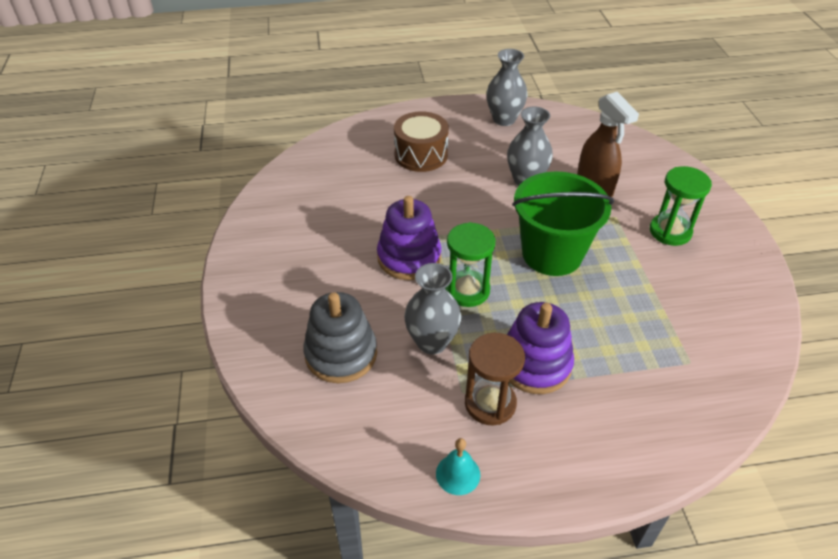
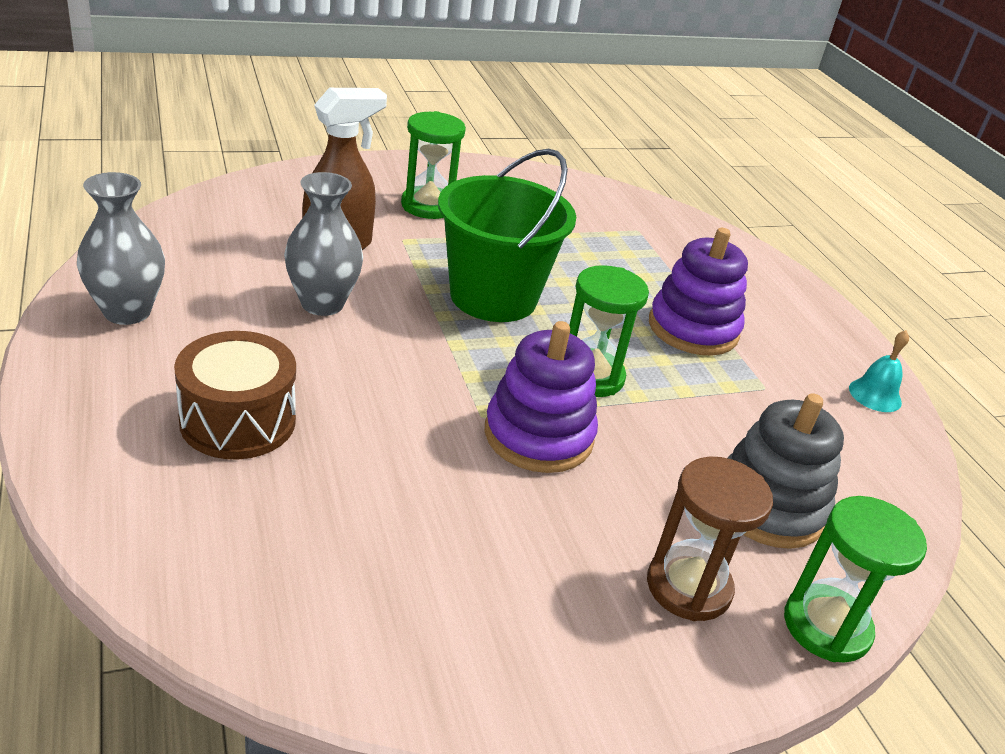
camera: 105 degrees left, 10 degrees down
(249, 352) = (826, 626): none -> green hourglass
(432, 342) = (700, 412): grey vase -> none
(490, 403) = (769, 366): brown hourglass -> brown hourglass (688, 587)

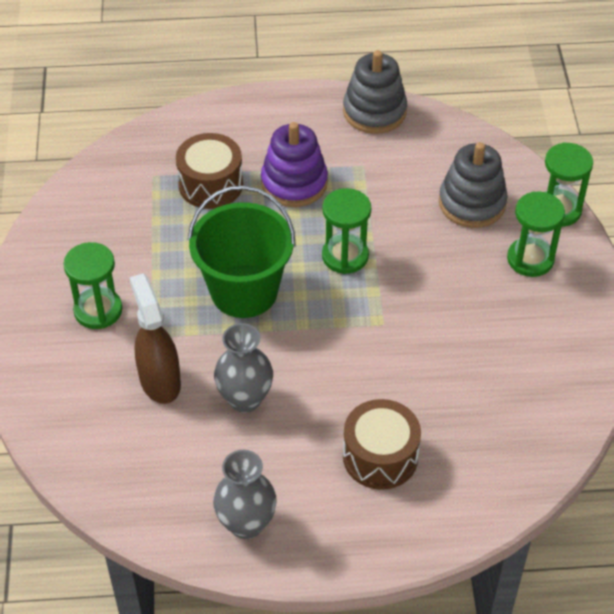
camera: 70 degrees left, 15 degrees up
(538, 435) = (404, 298): purple stacking toy -> none
(649, 267) = (210, 184): none -> brown drum
(688, 587) = (530, 259): brown hourglass -> green hourglass
(875, 395) = (374, 111): turquoise bell -> grey stacking toy

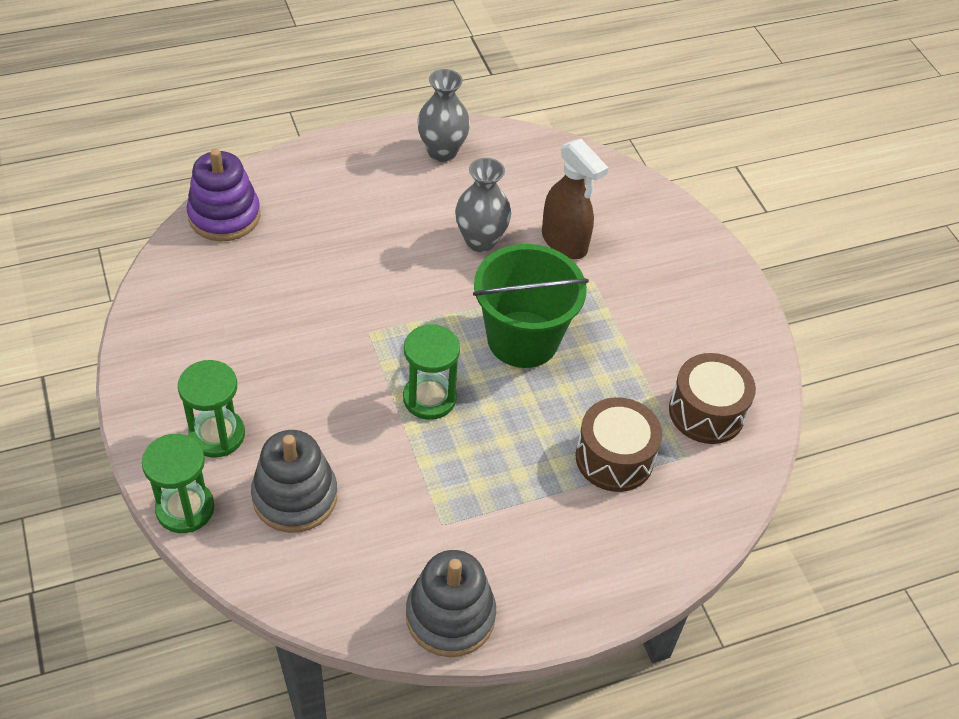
camera: 160 degrees right, 0 degrees up
(98, 310) = (656, 294): green hourglass -> none
(294, 183) = (518, 480): purple stacking toy -> purple stacking toy (224, 216)
(380, 456) = (343, 215): brown drum -> brown drum (706, 412)

